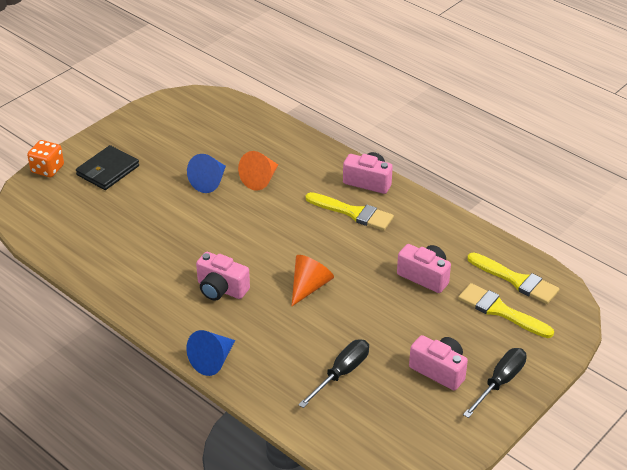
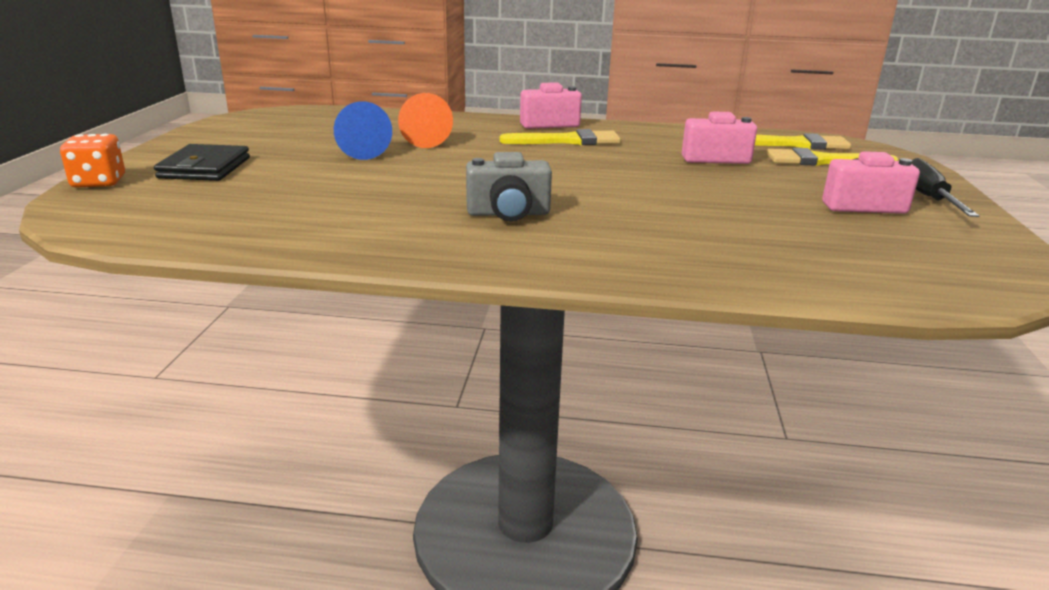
camera: 35 degrees left, 15 degrees down
(213, 360) = (603, 270): blue cone -> none
(221, 289) = (508, 214): pink camera -> grey camera
(309, 287) = (612, 189): orange cone -> none
(341, 373) = (776, 235): black screwdriver -> none

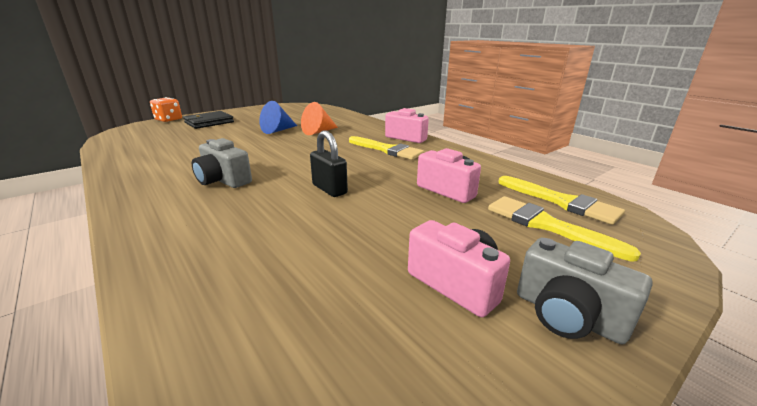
camera: 45 degrees right, 0 degrees up
(630, 187) = (329, 189): none -> black padlock
(927, 198) = (567, 315): black screwdriver -> grey camera

